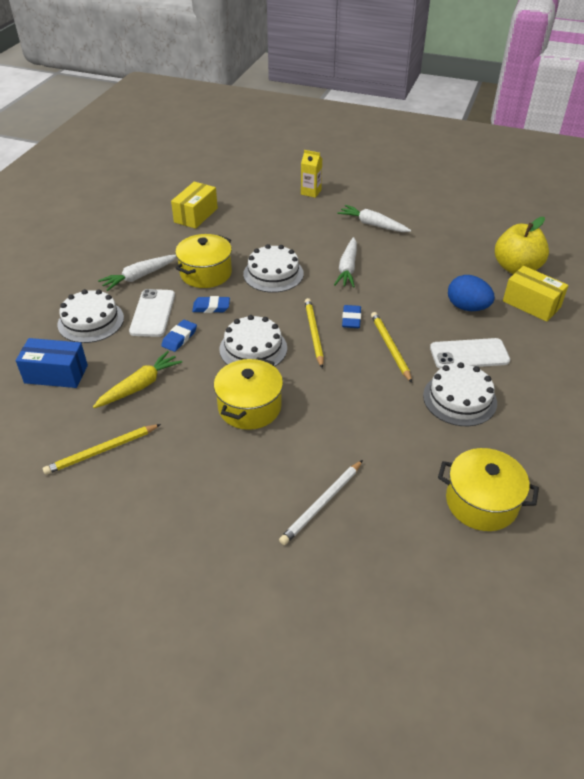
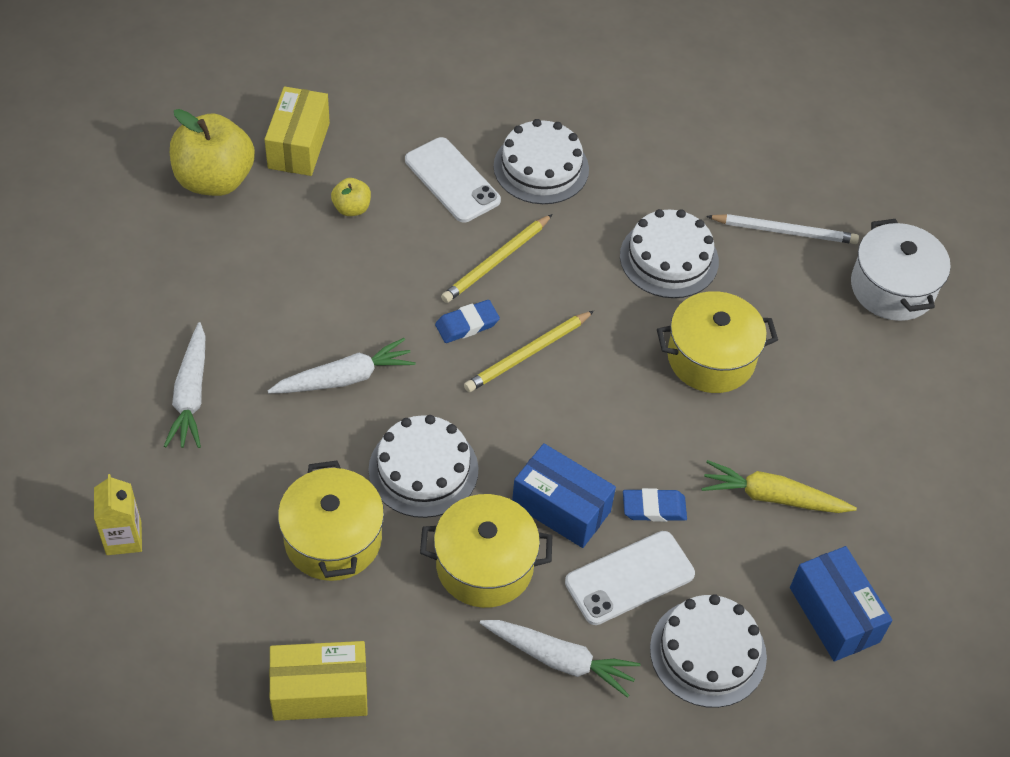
camera: 125 degrees left, 10 degrees up
(101, 451) = (894, 468): yellow pencil -> none
(211, 307) = (561, 508): blue eraser -> blue box
(225, 541) = (892, 288): none -> white pot
(253, 348) = (608, 408): white cake -> white cake (669, 258)
(467, 307) = (351, 208): blue egg -> yellow apple
(481, 502) = (677, 112): yellow pot -> yellow pot (333, 539)

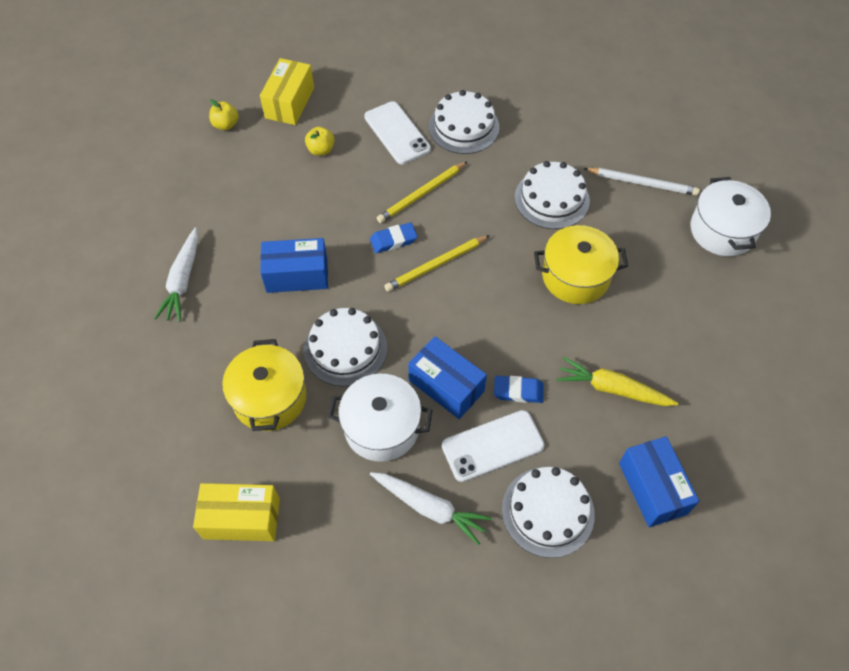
camera: 10 degrees right, 5 degrees up
(124, 538) = (115, 386): yellow carton -> none
(215, 180) = (226, 125): yellow apple -> yellow apple, size x0.47
(344, 378) = (297, 275): white carrot -> blue box
(484, 565) = (381, 427): yellow pot -> white pot

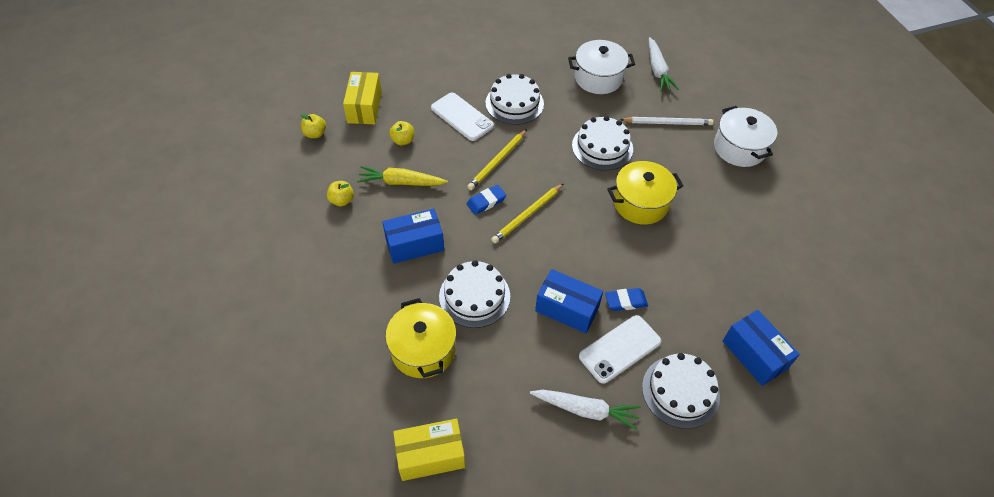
camera: 15 degrees left, 5 degrees down
(183, 281) = (317, 268): white carrot -> white carrot (657, 70)
(232, 208) = (342, 200): none -> yellow apple
(381, 427) = (525, 353): white pot -> white pot (598, 78)
(612, 389) = (698, 284): yellow carrot -> yellow carrot (401, 182)

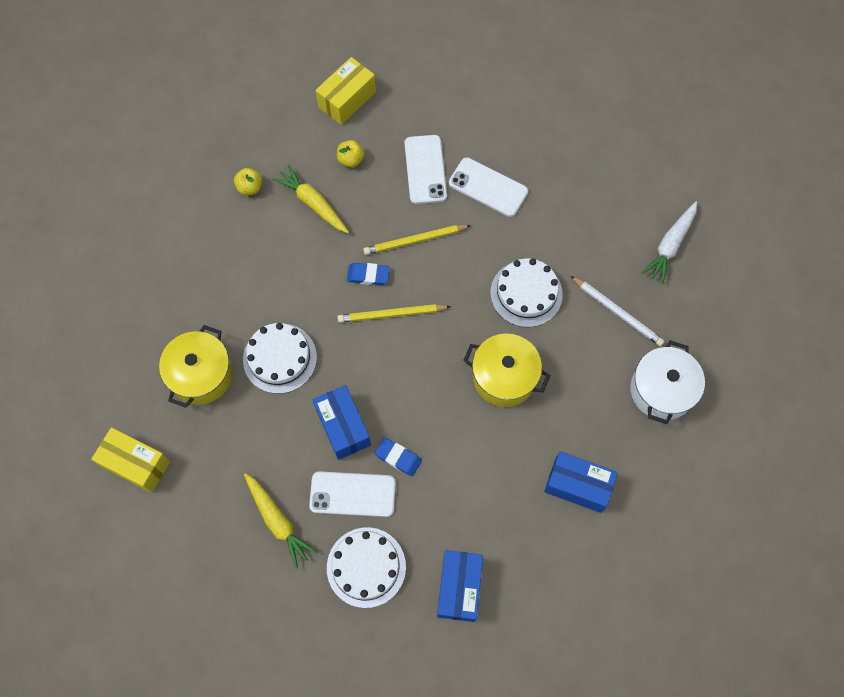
camera: 40 degrees right, 15 degrees up
(315, 134) = (282, 100): yellow apple -> none
(414, 244) = (273, 274): blue box -> blue box (577, 485)
(514, 103) = (488, 187): white cake -> white phone
(585, 410) = (278, 521): white carrot -> yellow carrot
(598, 78) = (598, 213): white pot -> none

